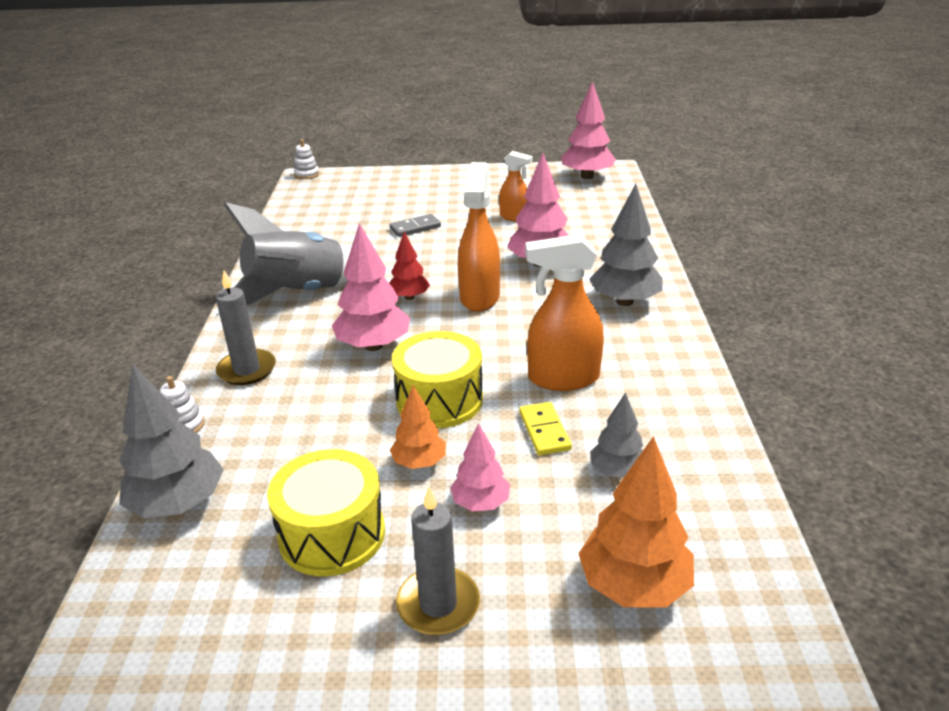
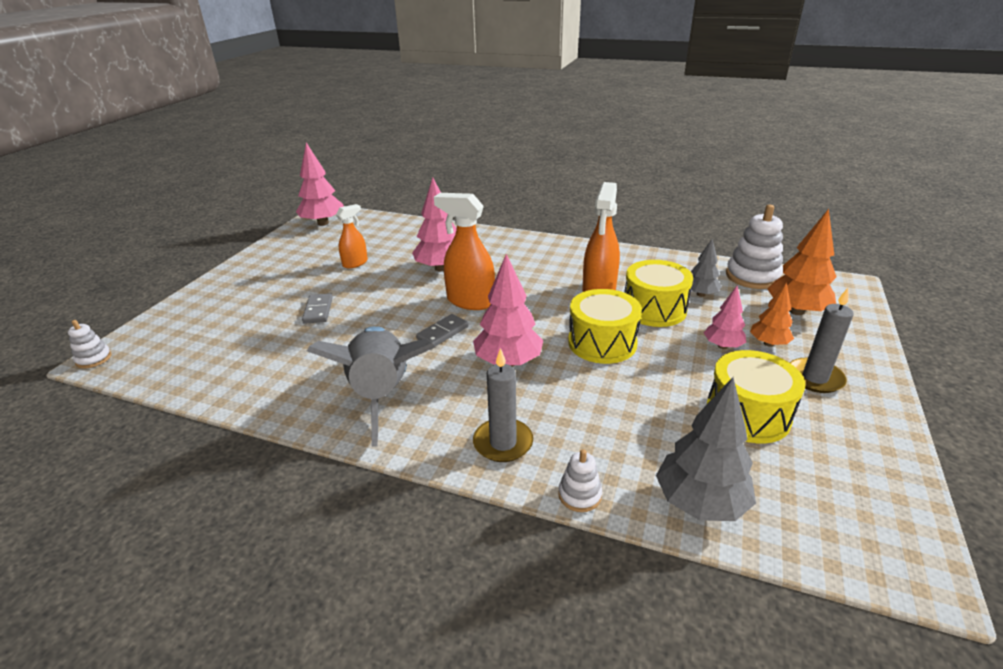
camera: 70 degrees left, 0 degrees up
(409, 297) = (442, 333): red tree -> grey domino
(419, 462) = (674, 363): orange tree -> orange tree (768, 343)
(544, 431) = (654, 309): yellow domino -> yellow drum
(624, 301) = (520, 251): grey tree -> none
(725, 527) = (752, 276): none -> white stacking toy

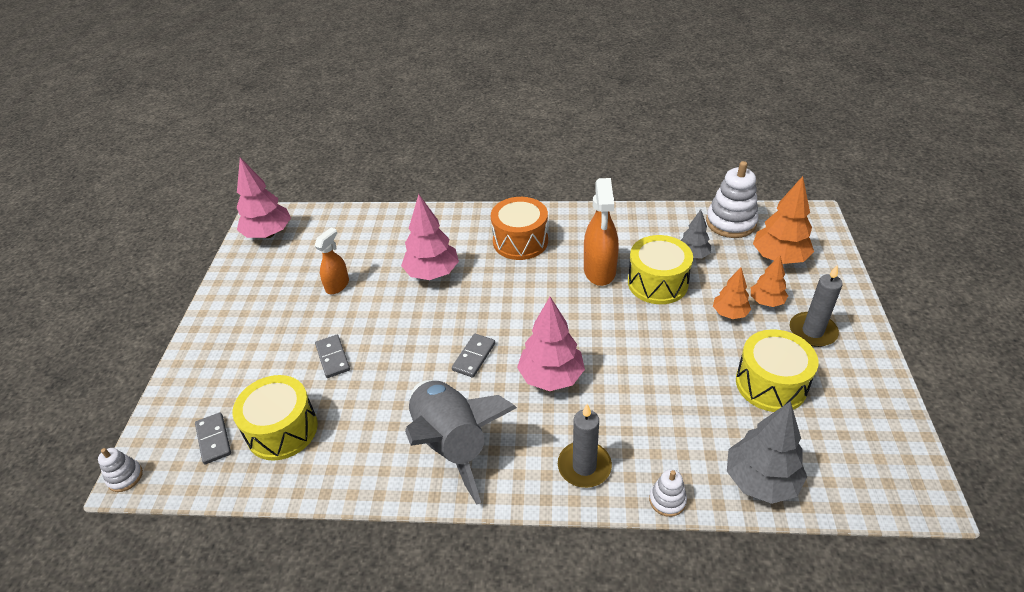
camera: 15 degrees left, 10 degrees up
(181, 347) = (214, 439): none -> grey domino
(470, 301) = (482, 311): orange spray bottle -> none
(533, 259) = (520, 241): none -> orange drum
(602, 343) = (626, 334): yellow drum -> yellow drum (282, 430)
(722, 346) = (729, 313): pink tree -> orange tree

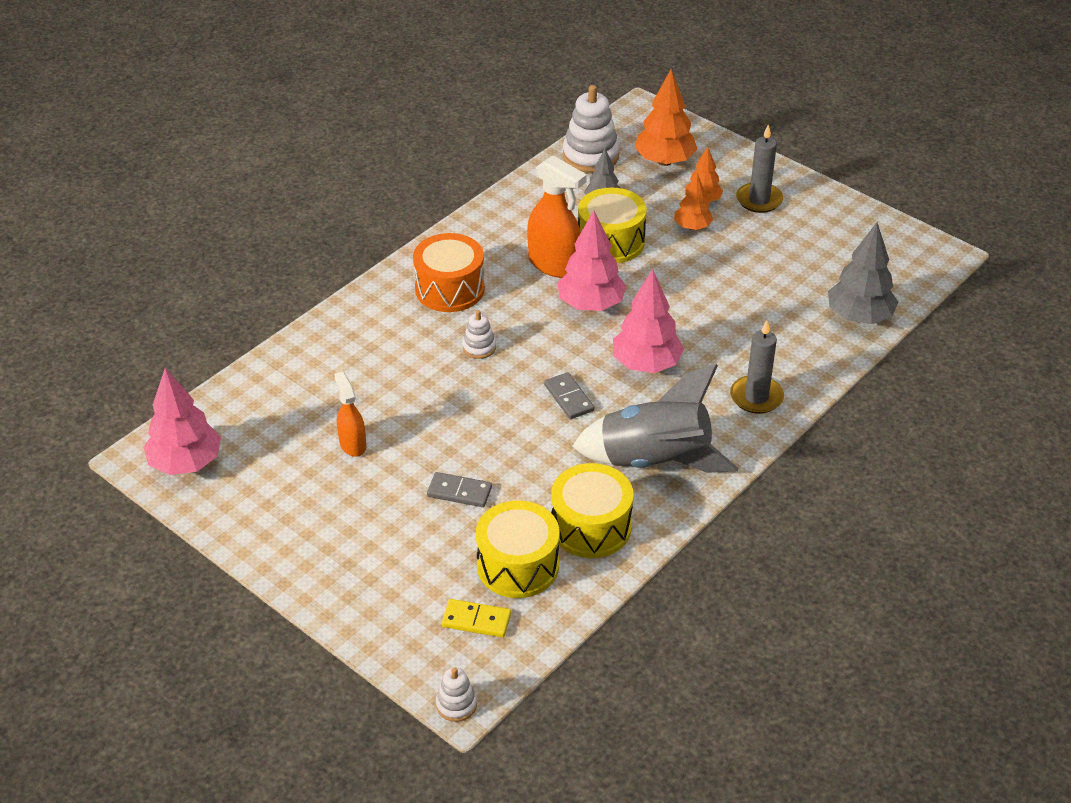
camera: 55 degrees left, 0 degrees up
(214, 439) = (476, 620): grey domino -> yellow domino
(432, 273) = (421, 369): pink tree -> pink tree (591, 304)
(667, 500) = (829, 372): white stacking toy -> white stacking toy (479, 347)
(771, 384) = (784, 254): yellow drum -> yellow drum (591, 527)

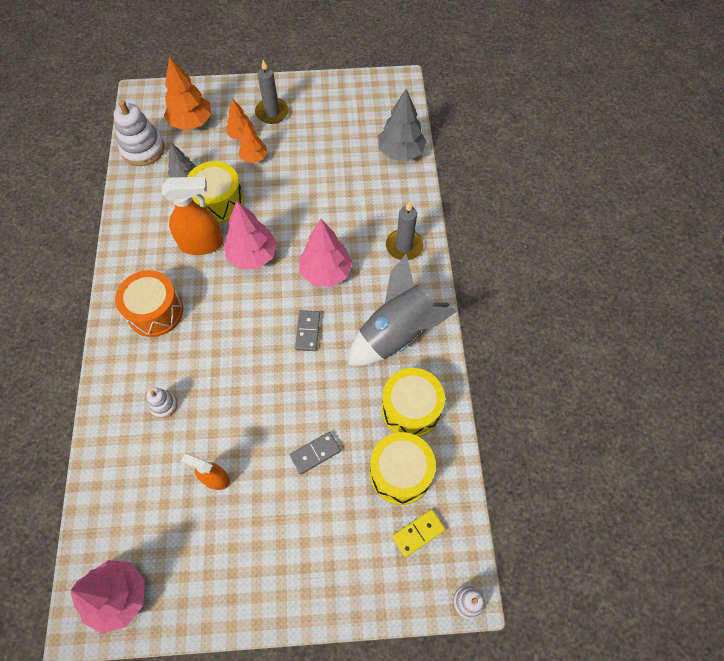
camera: 45 degrees left, 20 degrees up
(479, 347) = (218, 340): white stacking toy -> white stacking toy (163, 405)
(568, 398) = (307, 331): grey domino -> grey domino turned 75 degrees clockwise

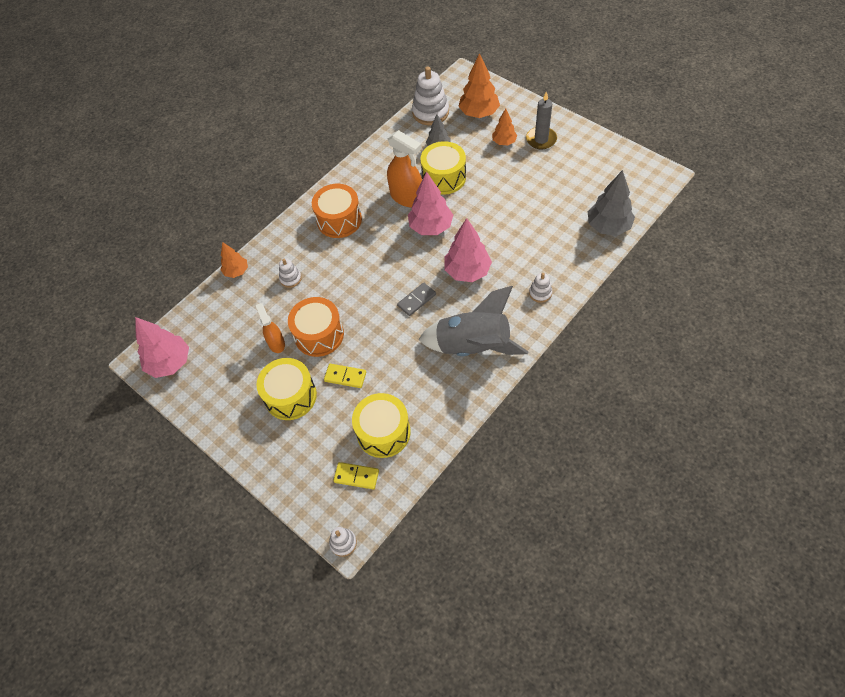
camera: 50 degrees right, 5 degrees down
(249, 436) = (319, 335): none -> orange drum
(254, 157) = (497, 163): orange tree -> orange tree (236, 271)
(315, 453) = (345, 377): grey domino -> yellow domino
(404, 246) = (540, 293): grey candle -> white stacking toy
(410, 409) = (431, 400): yellow drum -> yellow drum (290, 396)

